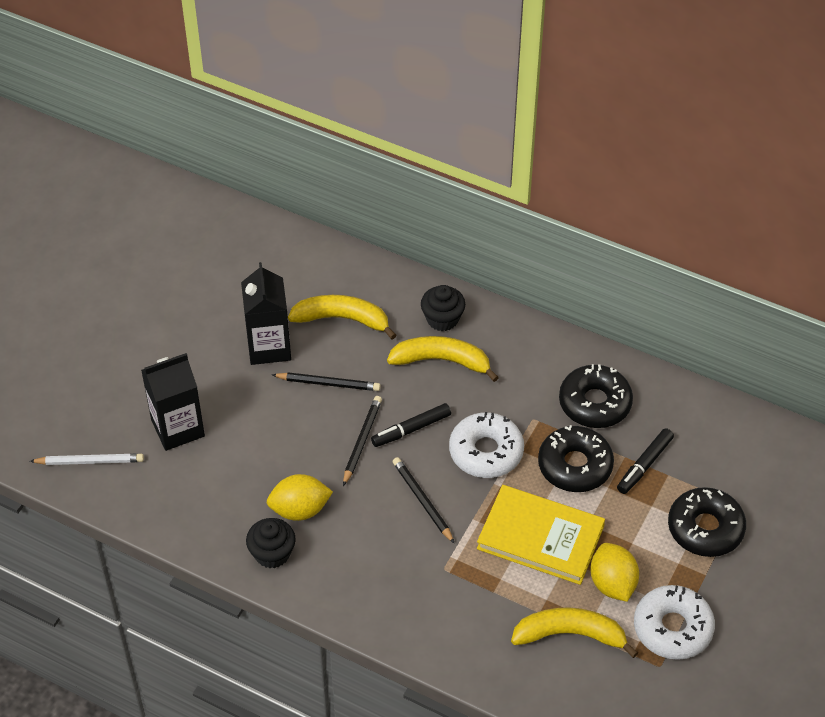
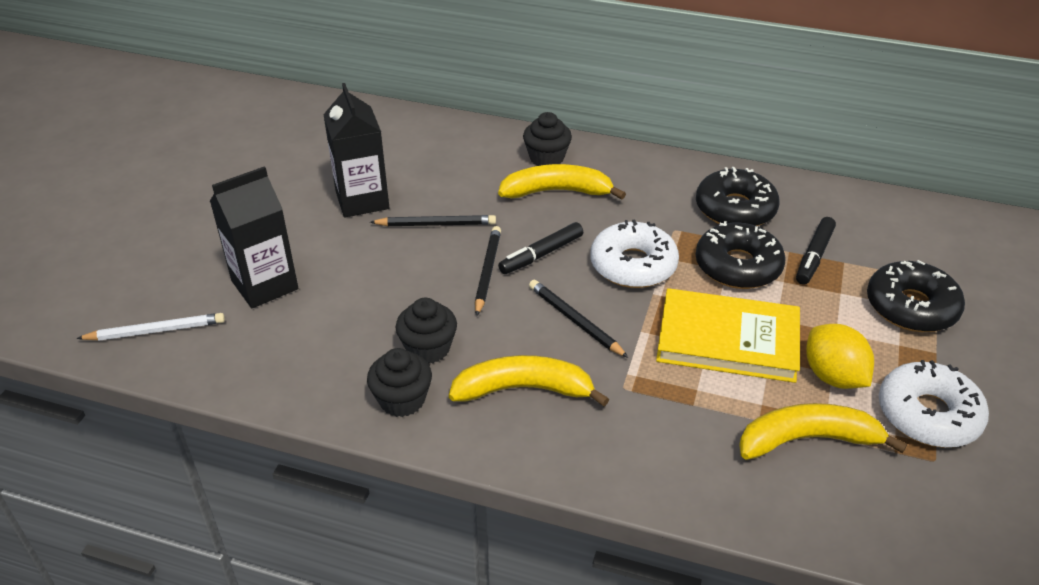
camera: 10 degrees left, 10 degrees down
(300, 510) = (428, 348): yellow lemon -> black cupcake
(342, 319) = (439, 169): yellow banana -> yellow banana (523, 389)

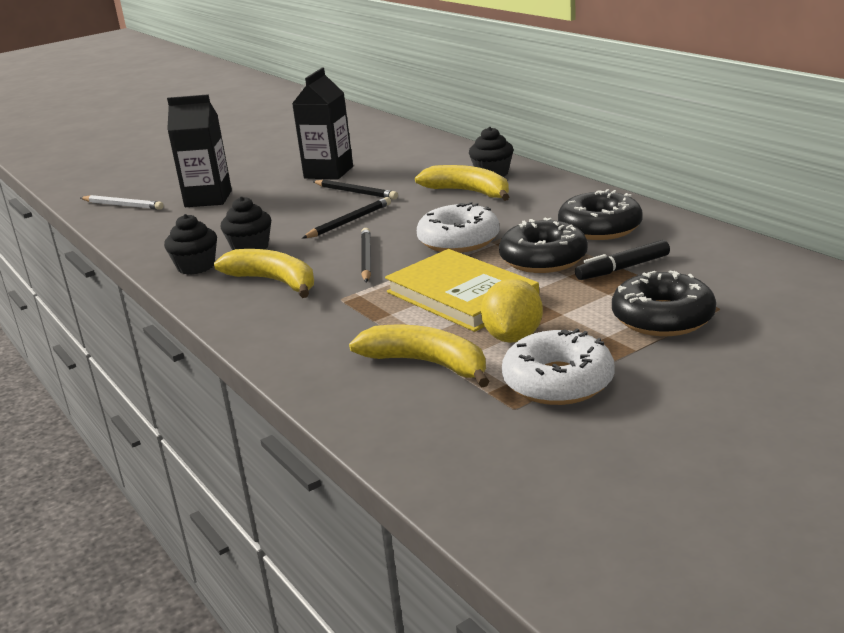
camera: 40 degrees right, 15 degrees down
(541, 254) = (400, 221): black marker -> none

